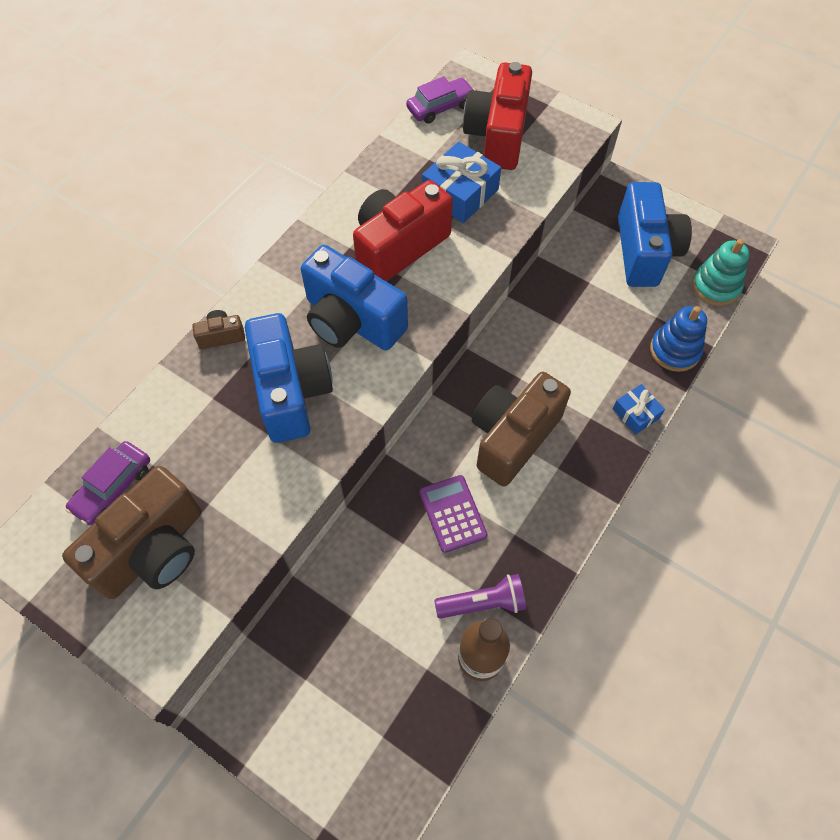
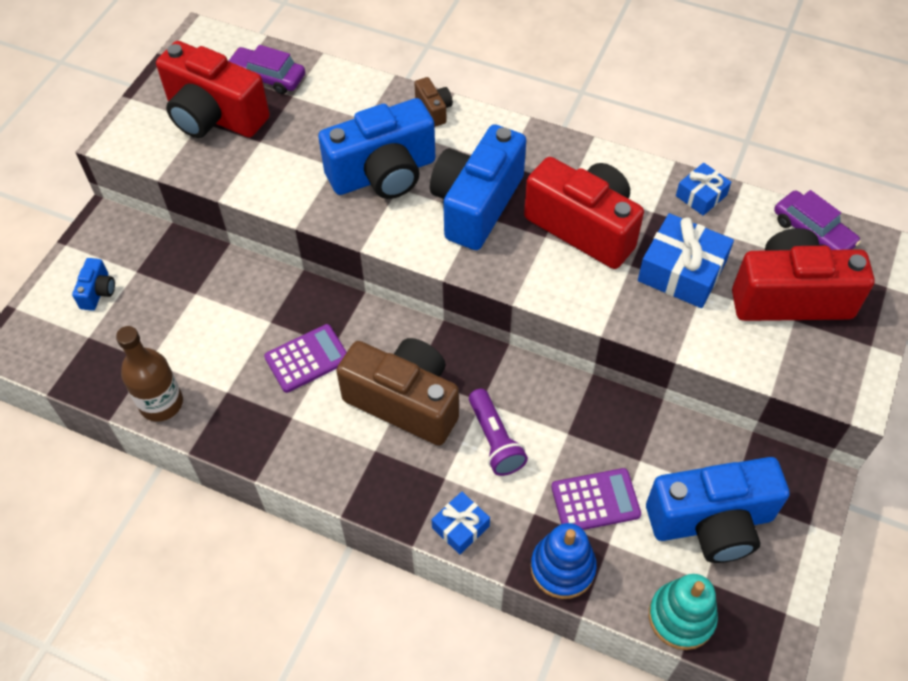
camera: 80 degrees right, 5 degrees down
(153, 549) = (214, 116): brown camera -> red camera
(324, 724) = (98, 292): none -> blue camera
(386, 163) = (701, 195): none -> blue gift
(483, 603) = (216, 398): purple flashlight -> purple flashlight (495, 440)
(621, 318) = (595, 501): none -> purple calculator

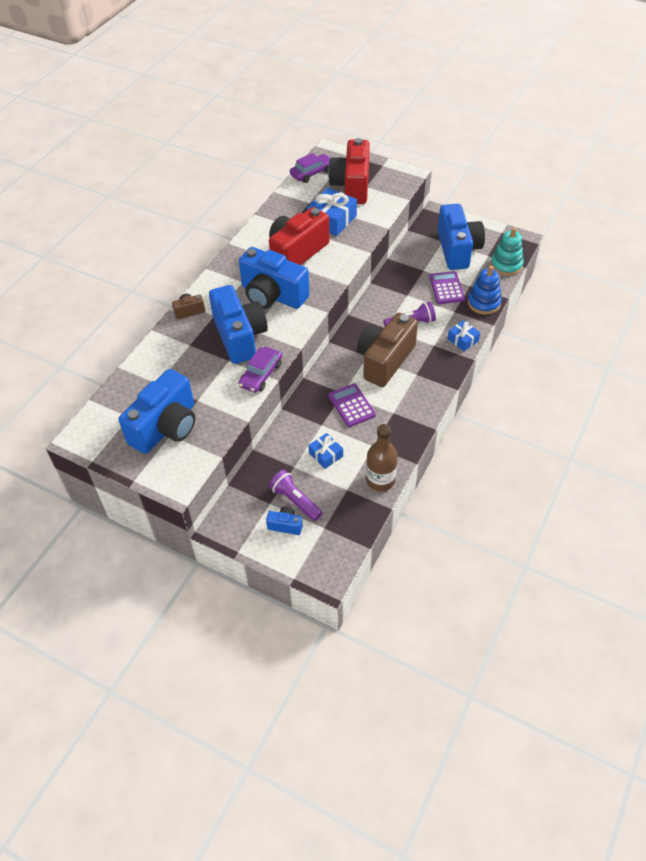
camera: 85 degrees left, 5 degrees down
(137, 299) = (295, 500): none -> purple flashlight
(214, 116) = (166, 427): red camera -> blue camera
(267, 77) = (134, 397): purple car -> purple car (261, 374)
(701, 195) = (281, 207): blue gift -> blue gift (325, 455)

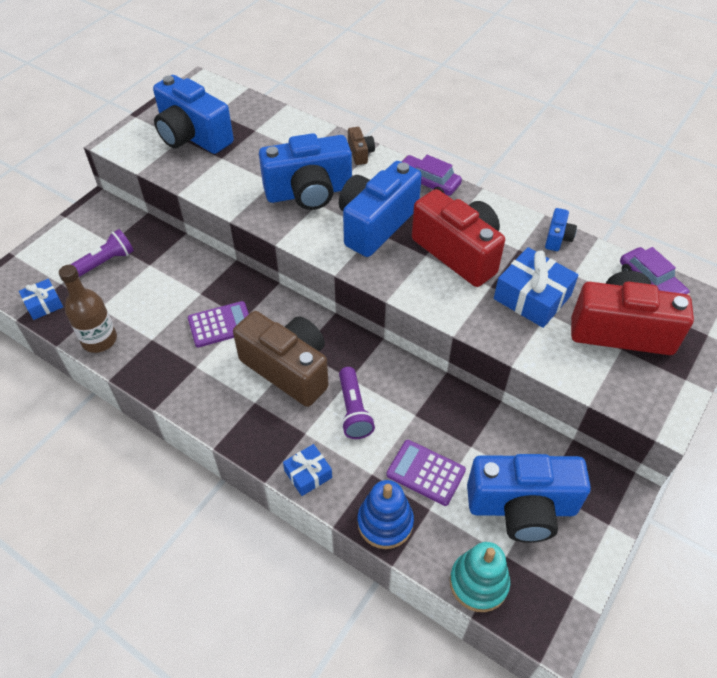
camera: 95 degrees right, 0 degrees up
(261, 374) = (242, 207): purple car -> purple car (428, 182)
(285, 525) = (78, 253): blue camera -> blue camera (557, 238)
(325, 455) = (155, 293): blue gift -> blue gift (43, 304)
(446, 288) = (426, 472): purple calculator -> purple calculator turned 150 degrees counterclockwise

